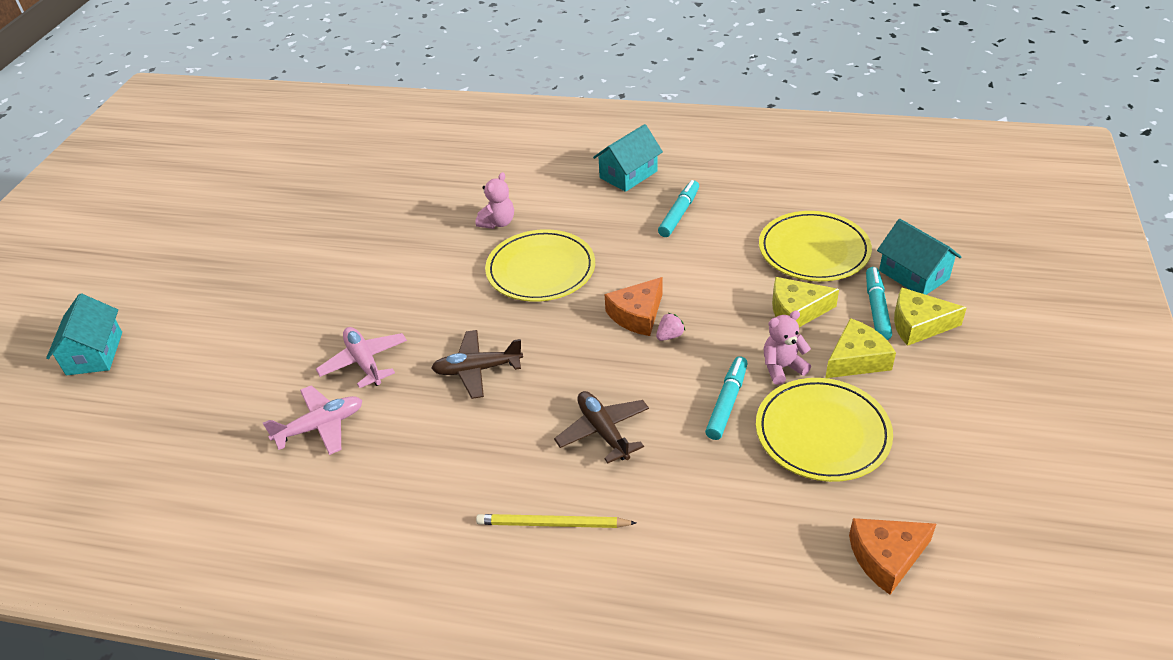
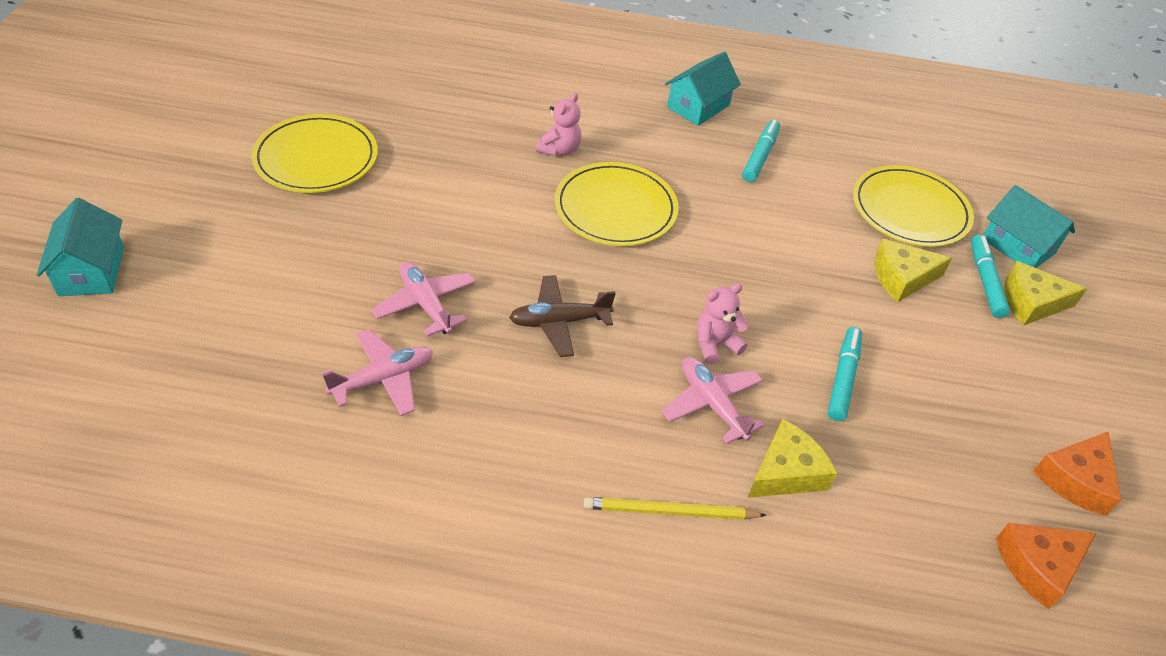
camera: 10 degrees left, 5 degrees up
(603, 431) = (712, 404): brown plane -> pink plane
(637, 315) = (730, 270): orange cheese -> orange cheese (1076, 480)
(670, 336) = (770, 297): pink strawberry -> none
(782, 367) = (896, 342): pink teddy bear -> pink teddy bear (715, 344)
(822, 433) = (949, 419): yellow plate -> yellow plate (316, 158)
(856, 359) = (973, 337): yellow cheese -> yellow cheese (786, 472)

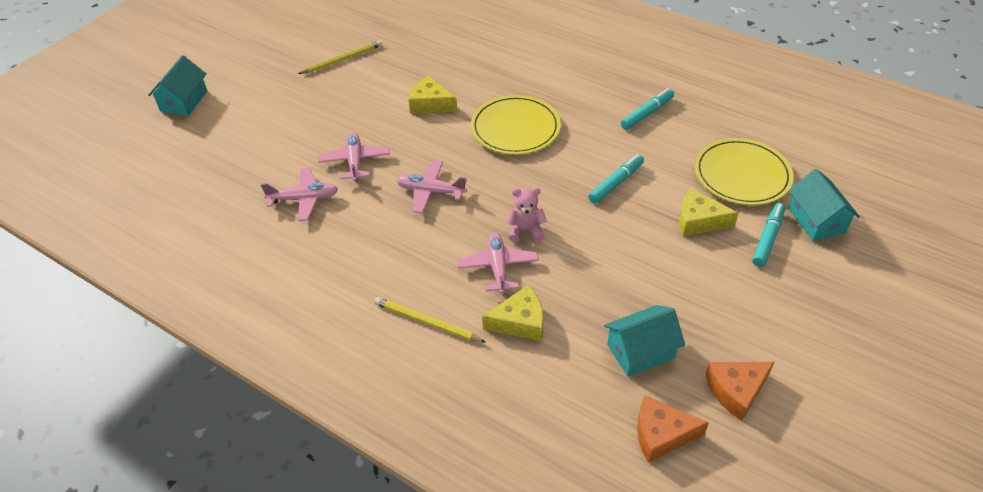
camera: 30 degrees right, 0 degrees up
(316, 158) = (342, 59): yellow plate -> yellow pencil
(559, 149) = (502, 82): pink teddy bear -> none
(559, 322) = (431, 191): brown plane -> pink plane
(698, 106) = (623, 70): turquoise house -> turquoise house (640, 351)
(843, 378) = (603, 275): turquoise marker -> turquoise marker (616, 183)
(1031, 303) = (796, 263): yellow cheese -> yellow cheese (430, 104)

